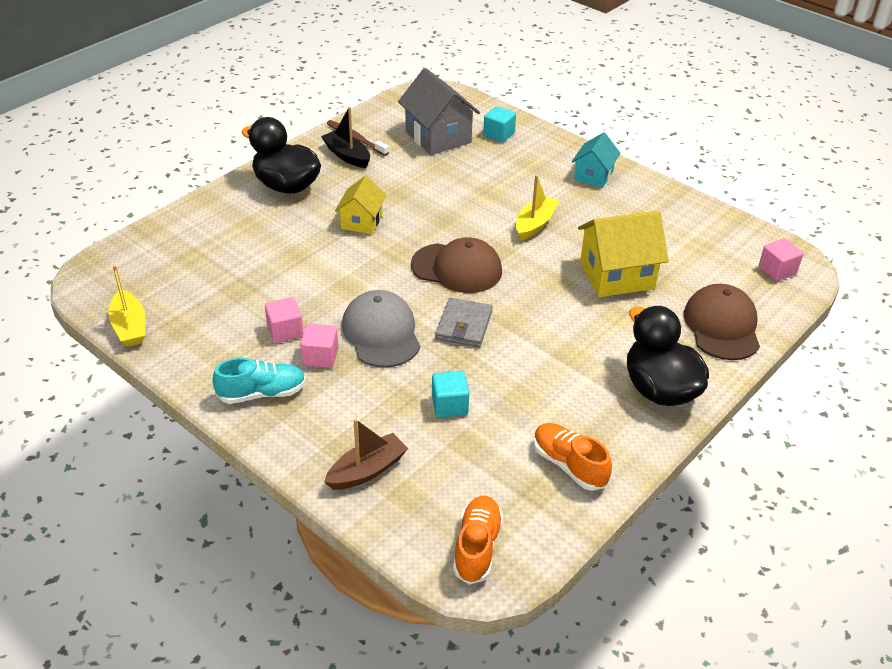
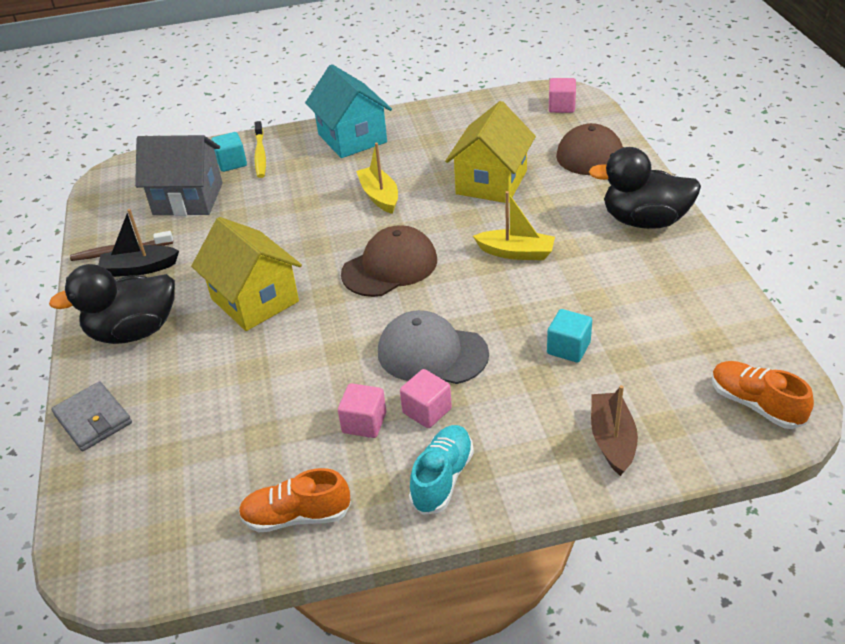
camera: 50 degrees left, 0 degrees up
(129, 327) = (229, 558): yellow boat -> yellow boat (516, 253)
(361, 221) = (255, 300): yellow house -> yellow house, size x1.64
(464, 325) = (471, 295): grey wallet -> grey wallet (93, 419)
(523, 142) = (260, 155): none -> yellow toothbrush
(569, 465) = (694, 307): orange shoe -> orange shoe (296, 516)
(593, 175) = (352, 138): turquoise house -> turquoise house, size x1.64

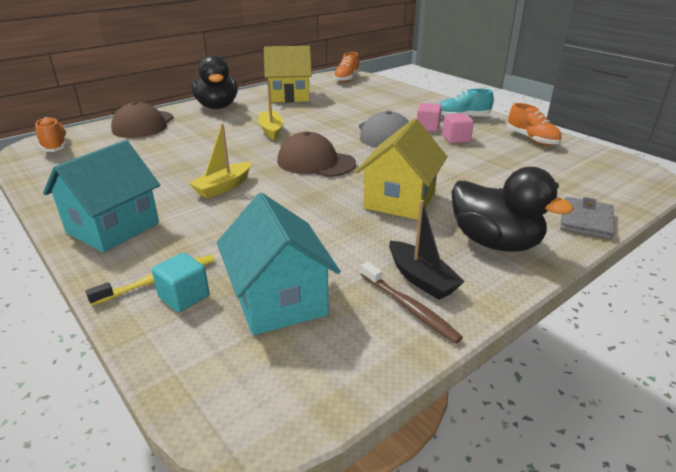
camera: 120 degrees left, 10 degrees down
(188, 199) = (279, 300): grey house -> turquoise house
(491, 182) = (186, 151): yellow house -> yellow house (289, 96)
(561, 106) = (55, 146): pink cube -> orange shoe
(568, 348) = (346, 108): turquoise cube -> none
(612, 440) = (396, 95): brown boat -> none

